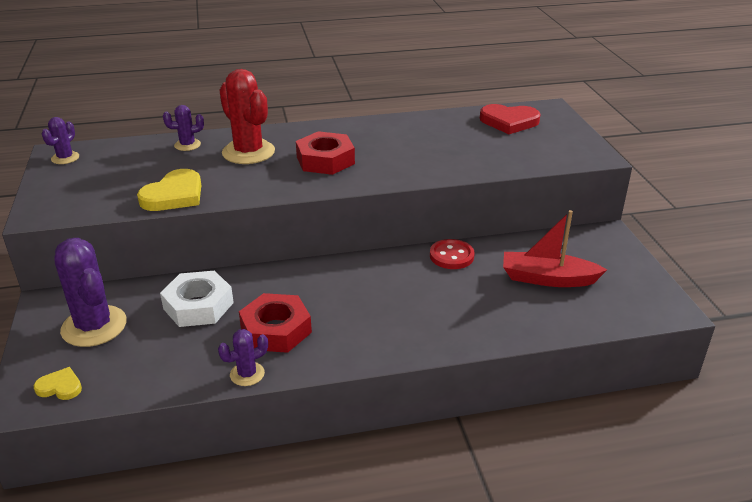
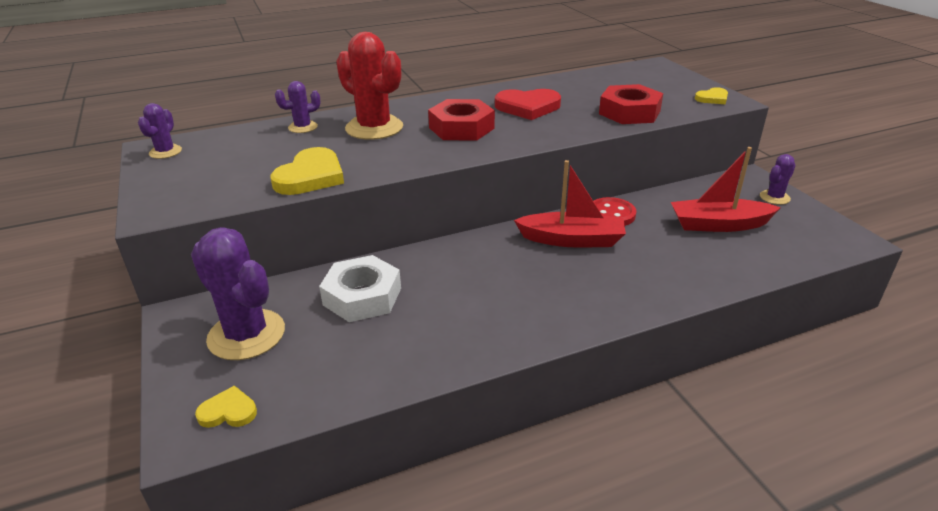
camera: 10 degrees left, 0 degrees up
(247, 374) = (451, 364): purple cactus -> purple cactus (774, 197)
(276, 330) = (462, 311): red nut -> red nut (629, 112)
(402, 276) = (572, 240): none -> red boat
(509, 122) = (626, 79): red heart -> red heart (528, 107)
(580, 152) = (712, 98): none -> yellow heart

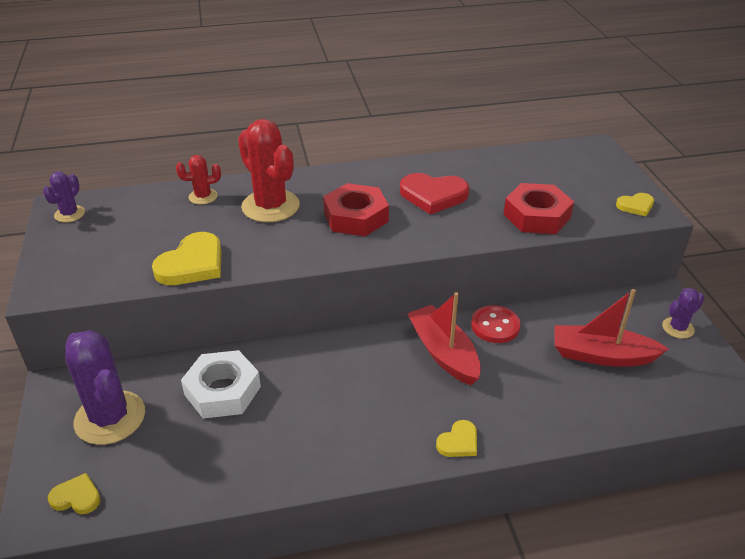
camera: 10 degrees right, 5 degrees up
(303, 127) = (203, 196): purple cactus -> red cactus
(572, 240) = (443, 353): red boat -> red boat turned 135 degrees counterclockwise
(617, 307) = (458, 442): none -> yellow heart

